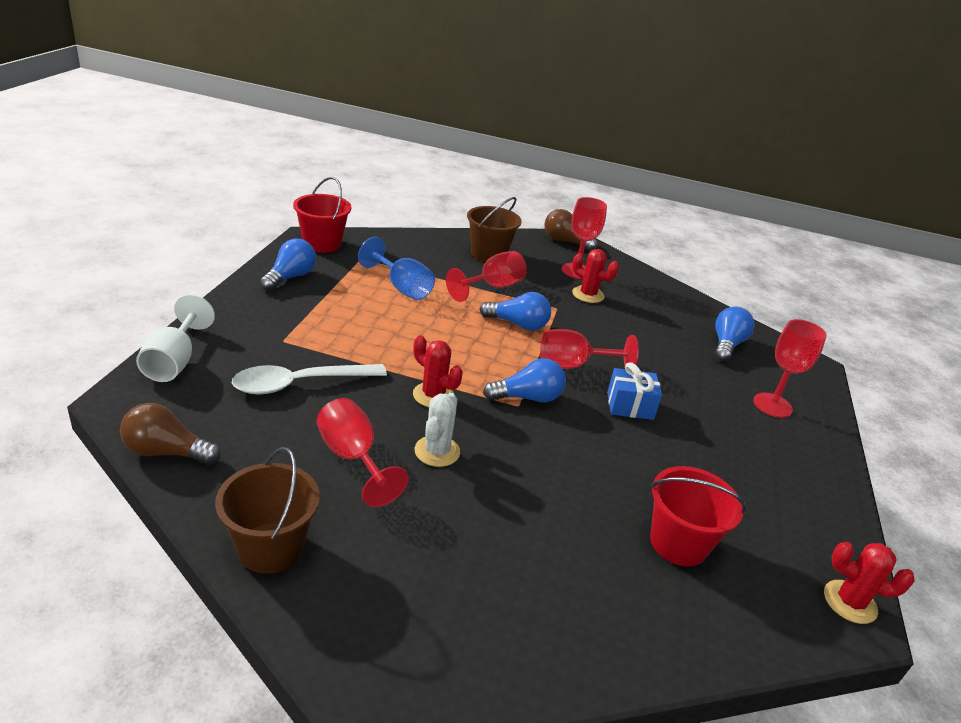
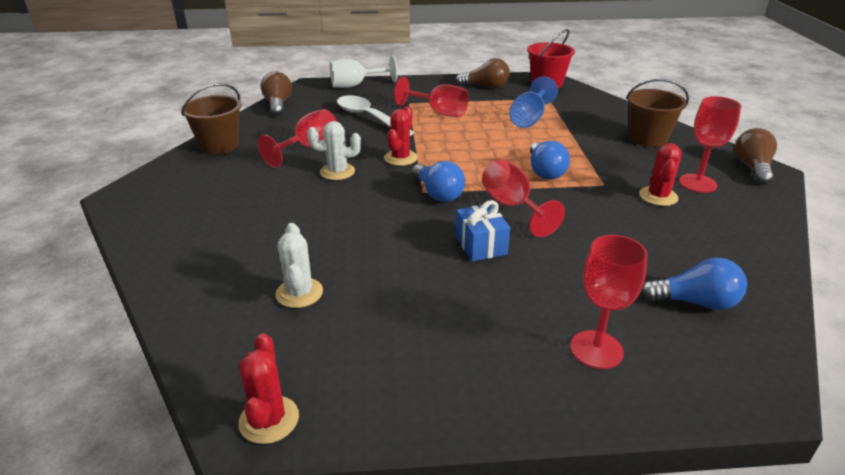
camera: 75 degrees right, 0 degrees up
(290, 277) = (486, 86): blue light bulb -> brown light bulb
(492, 287) = (590, 150): red goblet -> red goblet (439, 112)
(678, 543) = (299, 293): red bucket -> white cactus

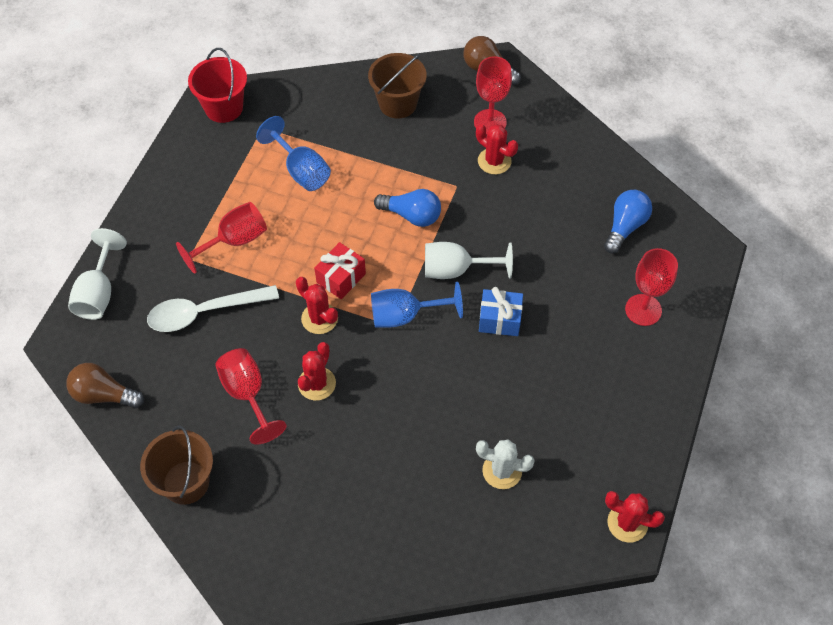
camera: 65 degrees left, 25 degrees up
(337, 172) = (317, 383): white cactus -> red cactus
(438, 194) = (405, 315): blue light bulb -> blue goblet
(447, 157) = (341, 278): none -> red gift
(486, 86) = (193, 166): brown light bulb -> none
(512, 206) = (456, 270): red goblet -> white goblet

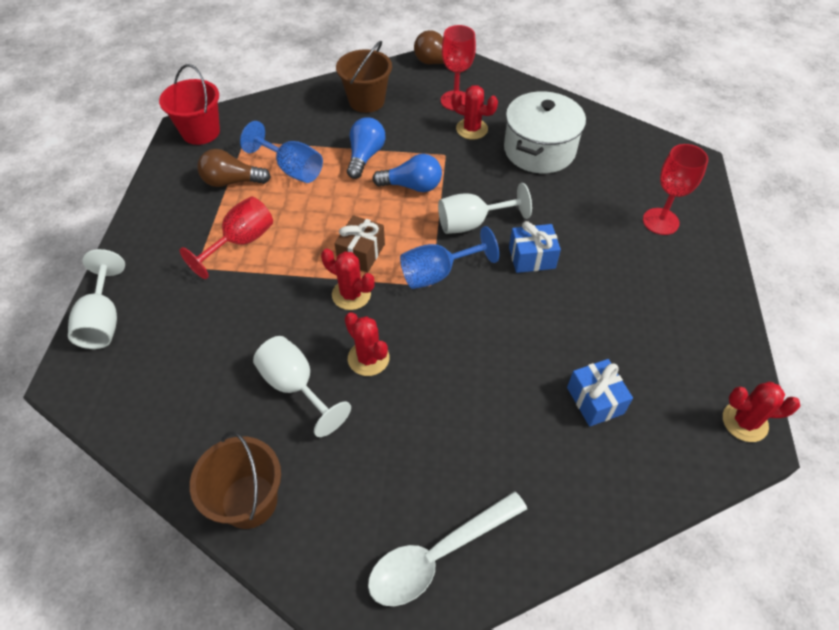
camera: 15 degrees left, 5 degrees down
(104, 395) = (129, 425): brown light bulb -> brown light bulb (232, 181)
(204, 312) = (226, 315): white spoon -> white spoon (437, 555)
(247, 394) = (295, 386): red goblet -> white goblet
(317, 383) = (368, 358): red cactus -> red cactus turned 45 degrees counterclockwise
(341, 278) = (361, 253): red gift -> brown gift
(502, 471) = (595, 400): white cactus -> blue gift
(554, 201) = (539, 150): none -> white pot
(625, 227) = (611, 158): blue light bulb -> blue light bulb (365, 156)

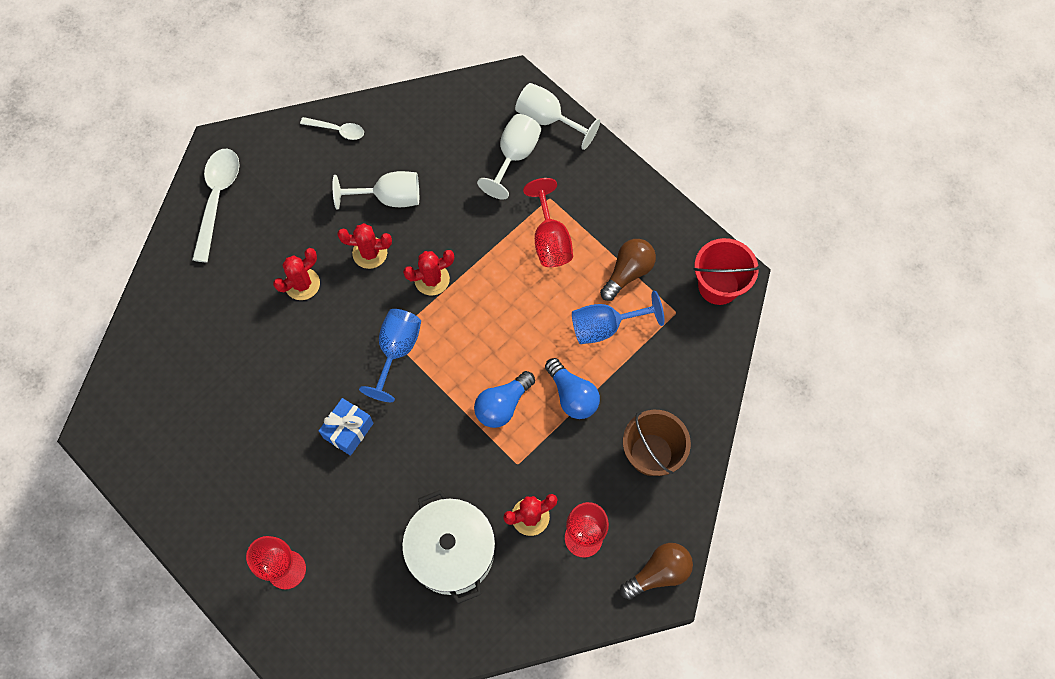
camera: 130 degrees right, 15 degrees up
(249, 501) = (337, 130): brown bucket -> white spoon
(361, 253) = (464, 313): brown gift -> none
(472, 223) = (421, 417): white goblet -> white goblet (514, 156)
(595, 400) = (210, 362): blue gift -> none
(744, 422) = (107, 438): red cactus -> red cactus (302, 284)

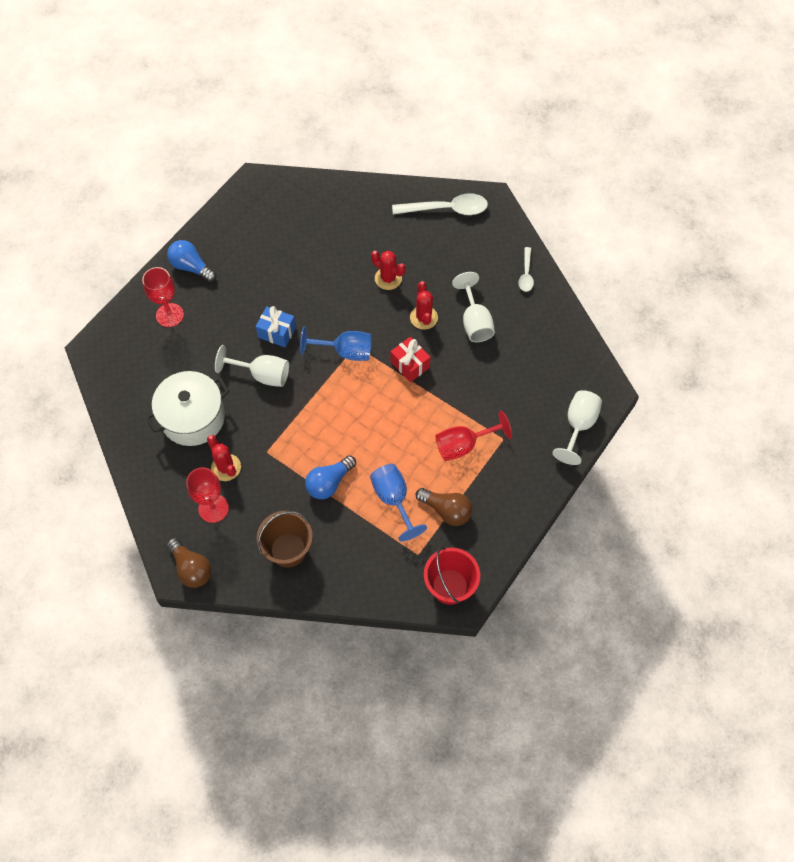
camera: 80 degrees right, 5 degrees down
(432, 279) = (410, 364): red cactus -> red gift
(502, 405) = (313, 433): blue light bulb -> blue light bulb (191, 267)
(514, 156) = (536, 405): white goblet -> white goblet (262, 375)

